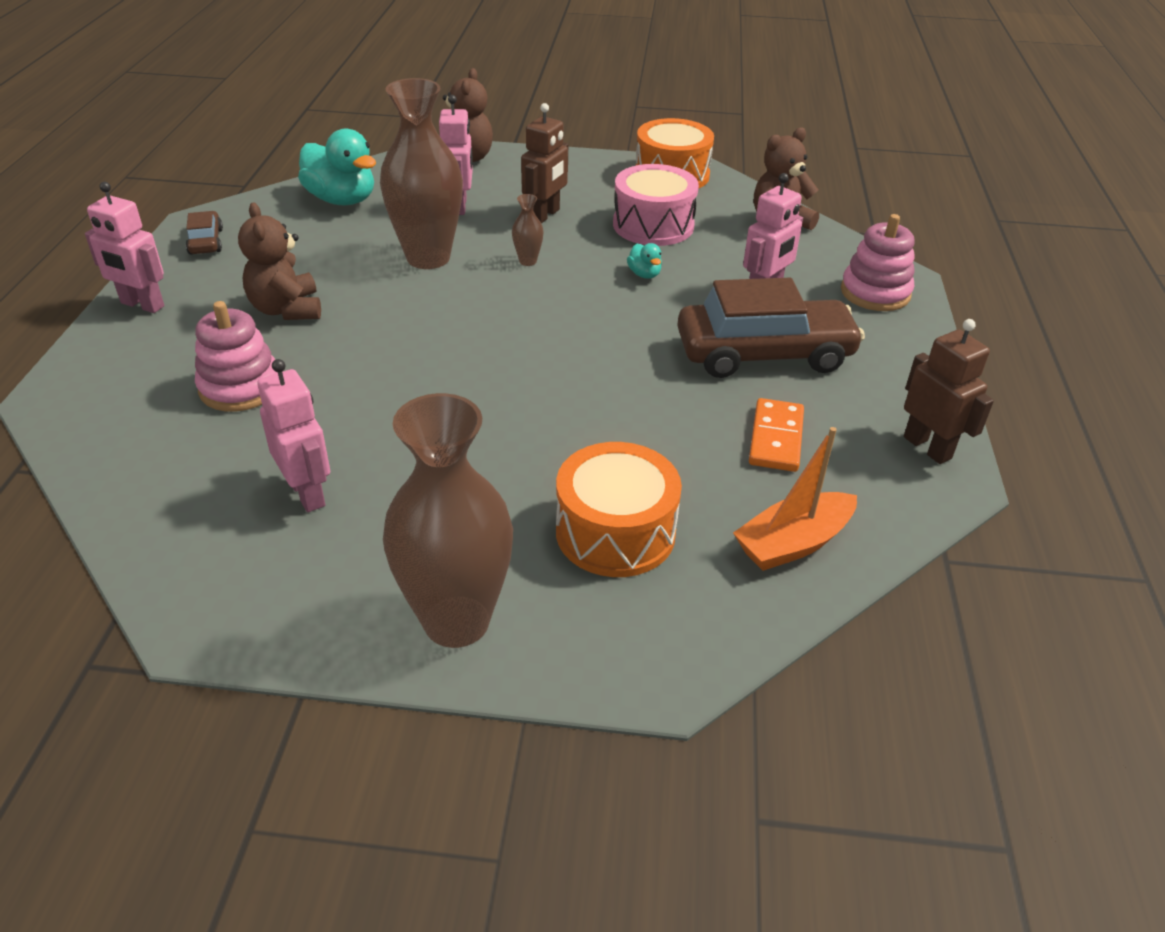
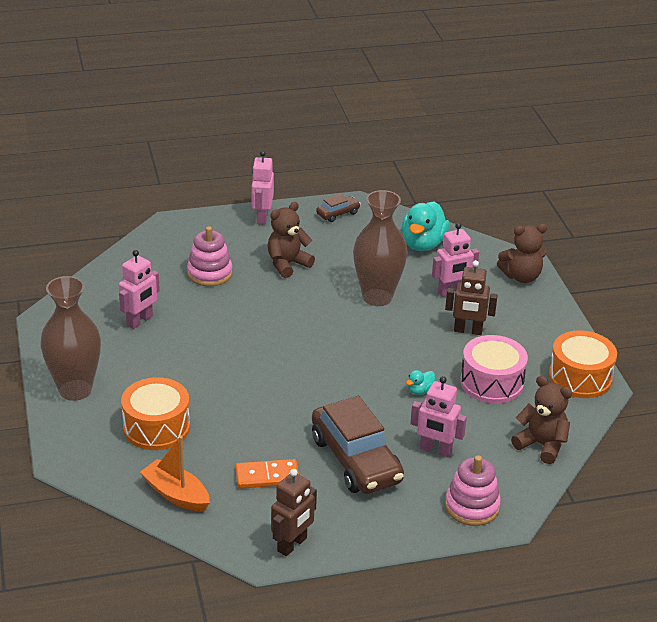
camera: 70 degrees right, 5 degrees down
(528, 261) = (401, 337): brown vase -> none

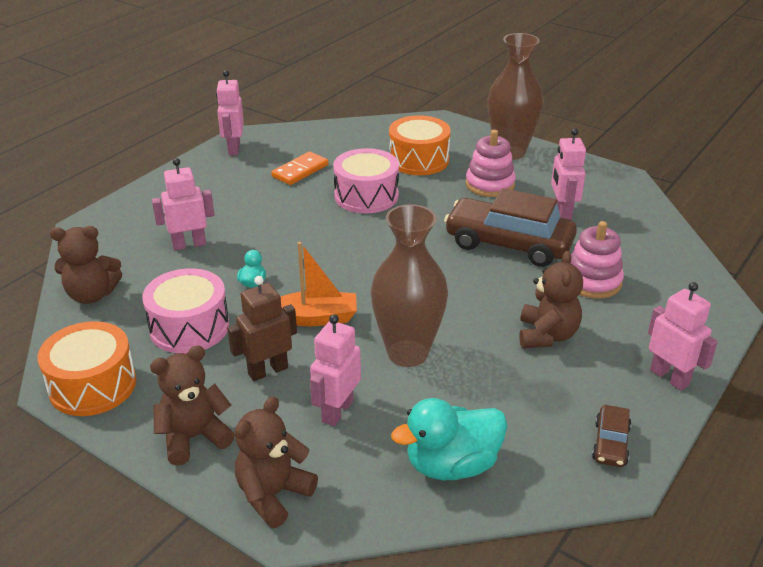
camera: 140 degrees right, 0 degrees up
(176, 494) = (345, 137): orange boat -> orange boat (315, 318)
(250, 416) = (366, 196): none -> pink drum
(292, 545) = (233, 148): brown robot -> pink robot
(356, 460) = (248, 208): brown car -> brown car (508, 244)
(423, 244) = (452, 465): turquoise duck -> turquoise duck turned 90 degrees counterclockwise
(472, 506) = (121, 222): pink stacking toy -> pink stacking toy (490, 184)
(540, 320) = (194, 437): none -> brown teddy bear

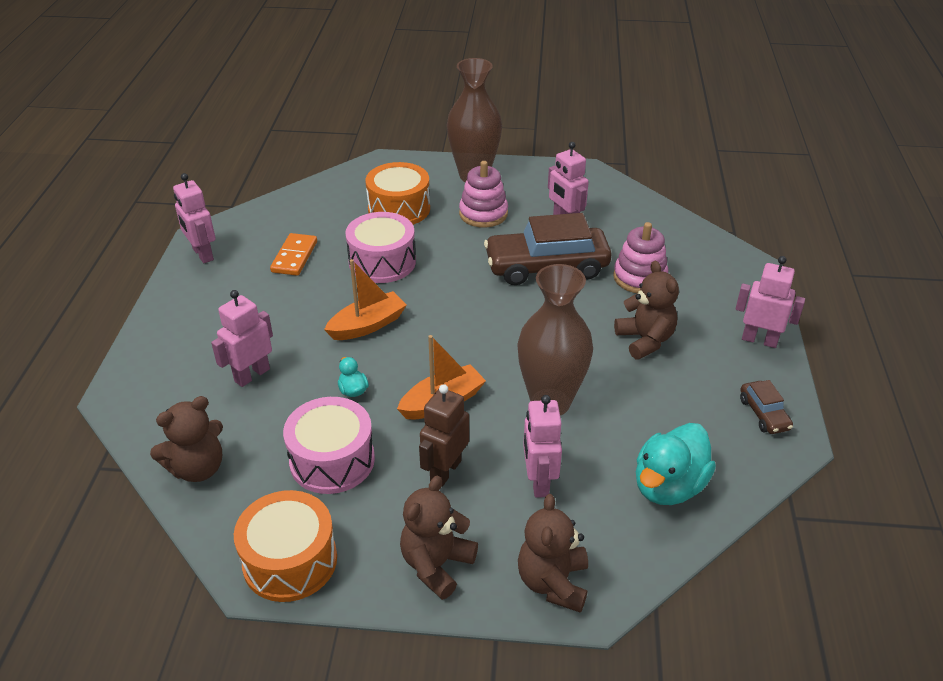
camera: 30 degrees left, 5 degrees up
(309, 239) = (367, 325): none -> orange boat

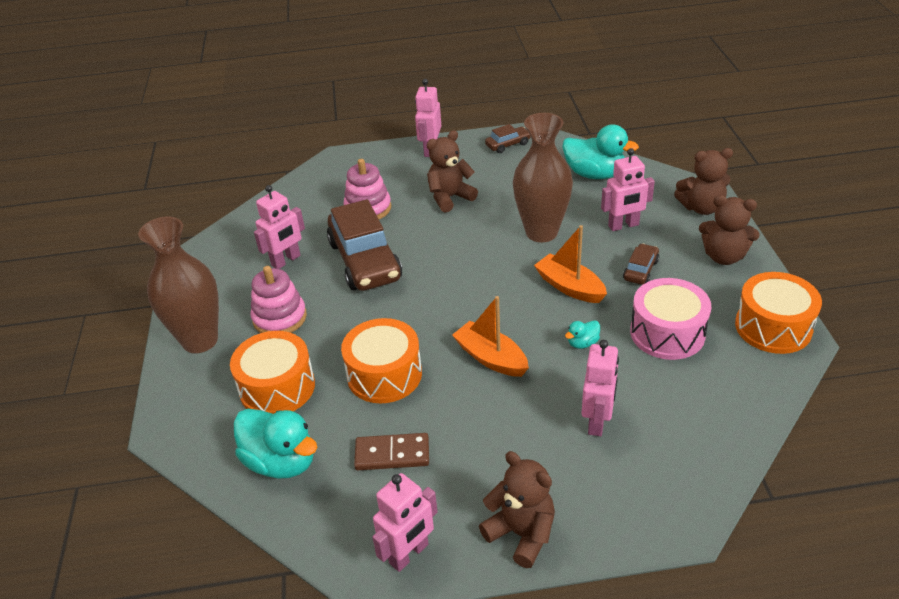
camera: 100 degrees left, 0 degrees up
(198, 468) = (728, 416): brown teddy bear -> brown teddy bear (521, 533)
(252, 375) = (597, 421): pink robot -> pink robot turned 105 degrees counterclockwise
(294, 257) = (392, 454): orange domino -> brown domino
(322, 207) = (281, 461): none -> turquoise duck
(382, 262) = (384, 374): pink drum -> orange drum
(445, 471) = (640, 270): brown robot -> brown car

